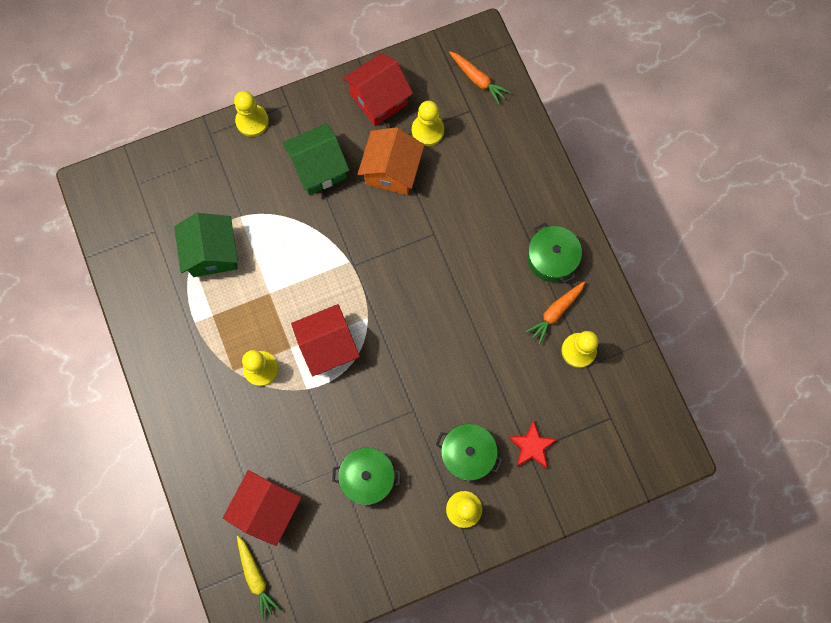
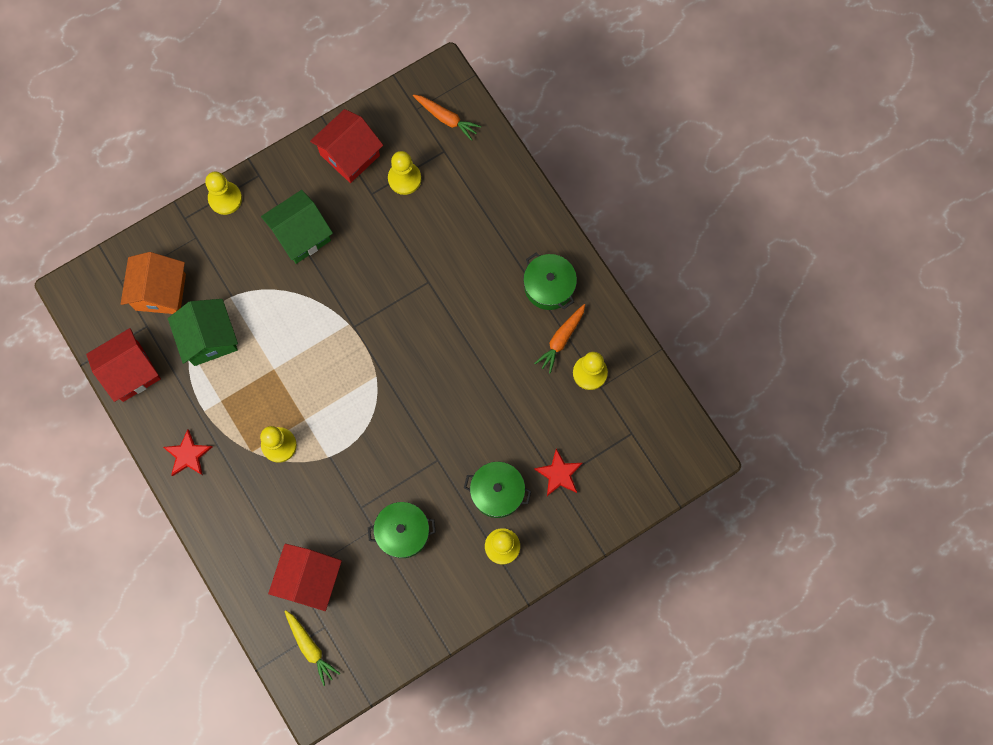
camera: 10 degrees left, 0 degrees up
(171, 363) = (188, 455): none -> red star
(328, 346) = (342, 411): red house -> red house (131, 371)
(391, 171) = (375, 225): orange house -> orange house (160, 292)

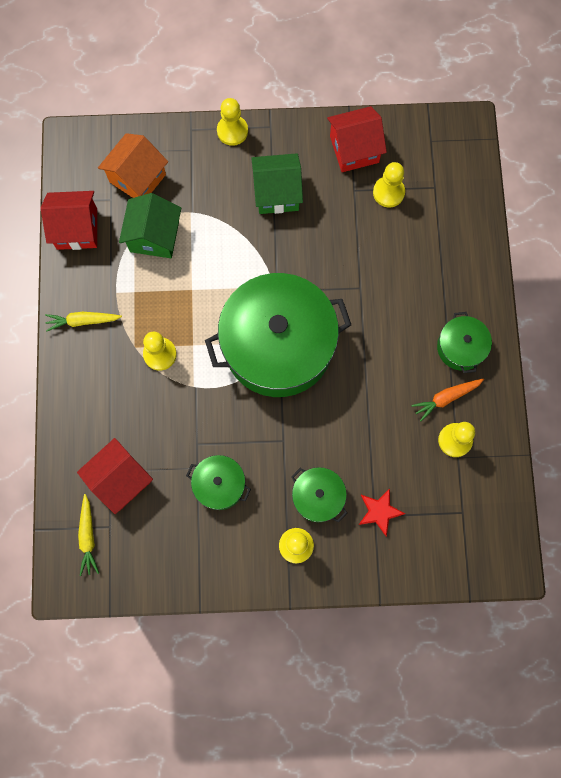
camera: 30 degrees right, 0 degrees up
(188, 455) = (82, 321): red star -> yellow carrot
(383, 375) = (278, 345): none -> green pot
(446, 118) = (452, 162): orange carrot -> none

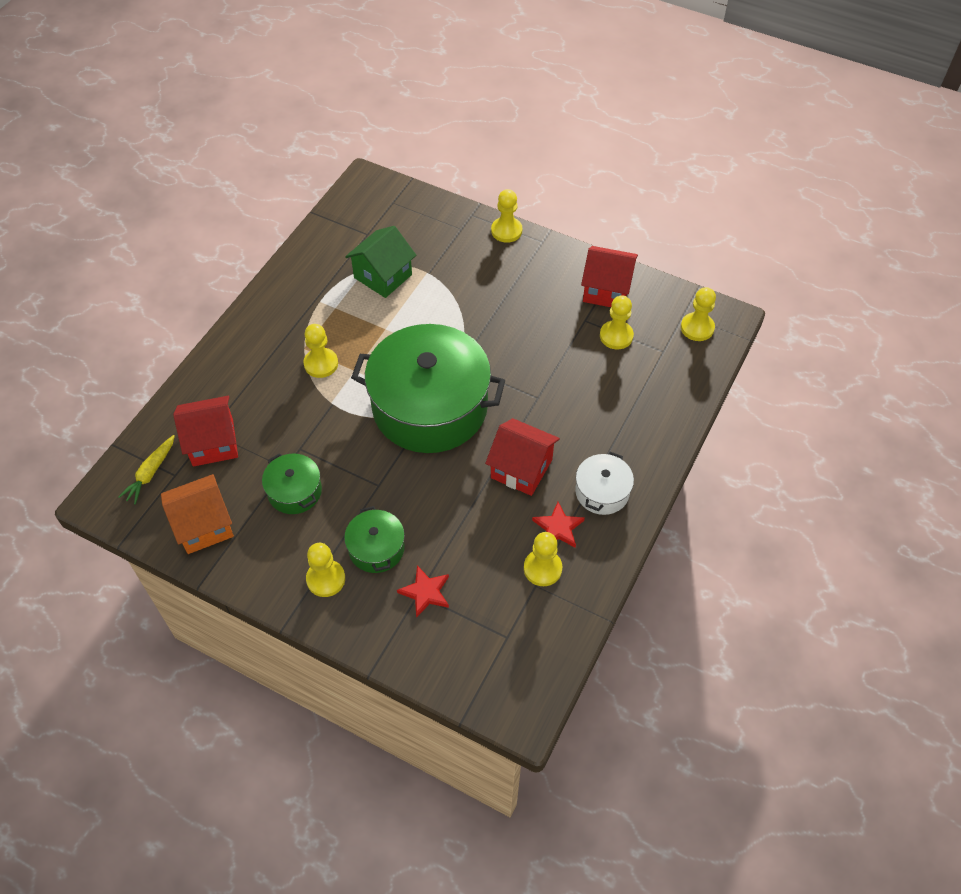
camera: 30 degrees right, 20 degrees down
(77, 229) = (323, 242): red house -> red house (521, 468)
(82, 321) = (276, 309): yellow carrot -> none
(137, 178) = (400, 229): orange house -> orange house (203, 525)
(277, 193) = (513, 291): green house -> none
(446, 398) = (558, 528): orange carrot -> red star
(449, 149) = (697, 328): none -> yellow pawn
(461, 347) = (602, 492): green pot -> white pot

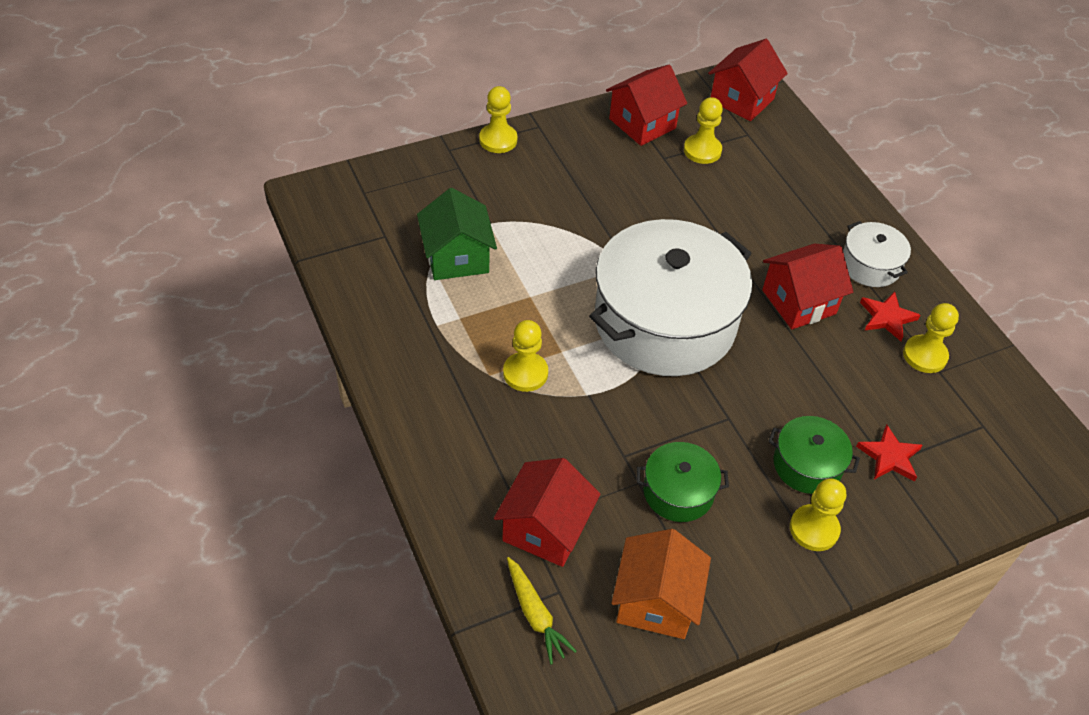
camera: 55 degrees left, 5 degrees down
(430, 406) = (664, 322): green pot -> white pot
(697, 328) = (741, 100): yellow pawn -> red house

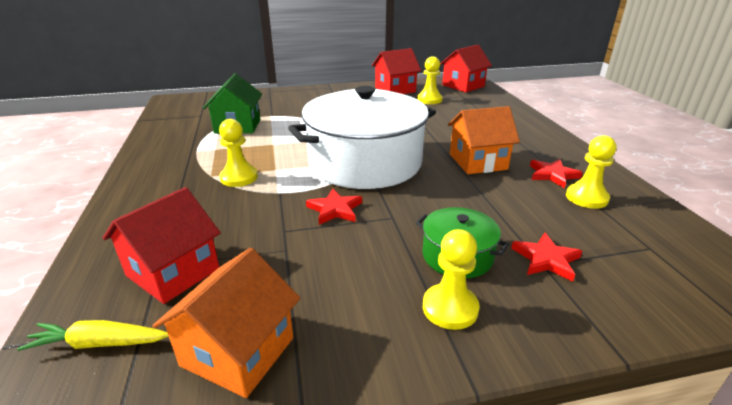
camera: 15 degrees right, 20 degrees down
(498, 140) = (301, 90): yellow pawn -> none
(535, 614) = (99, 343): yellow carrot -> yellow carrot turned 105 degrees clockwise
(663, 415) = (335, 209): none -> red star
(678, 492) = (319, 260): green pot -> none
(799, 302) = (478, 161): red house -> orange house
(870, 265) = (541, 149): white pot -> none

